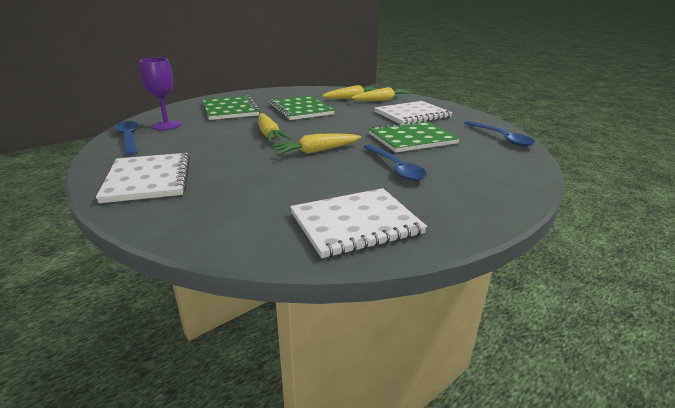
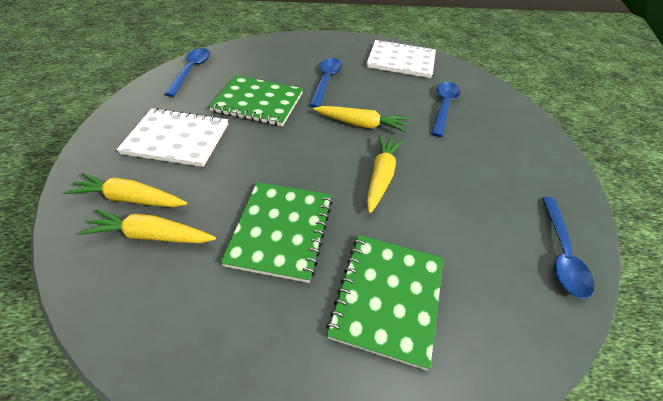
camera: 145 degrees left, 20 degrees up
(148, 179) = (523, 150): white notebook -> none
(166, 125) = (509, 277): purple goblet -> none
(251, 188) = (443, 107): none -> blue spoon

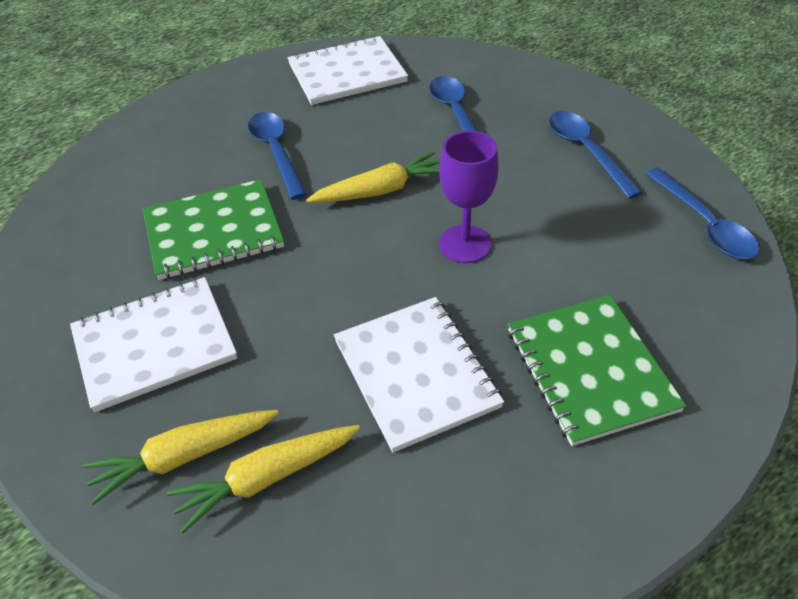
camera: 30 degrees left, 0 degrees up
(191, 71) = (56, 236): blue spoon -> blue spoon (586, 151)
(281, 231) = (416, 373): green notebook -> white notebook
(381, 177) = (465, 244): yellow carrot -> purple goblet

